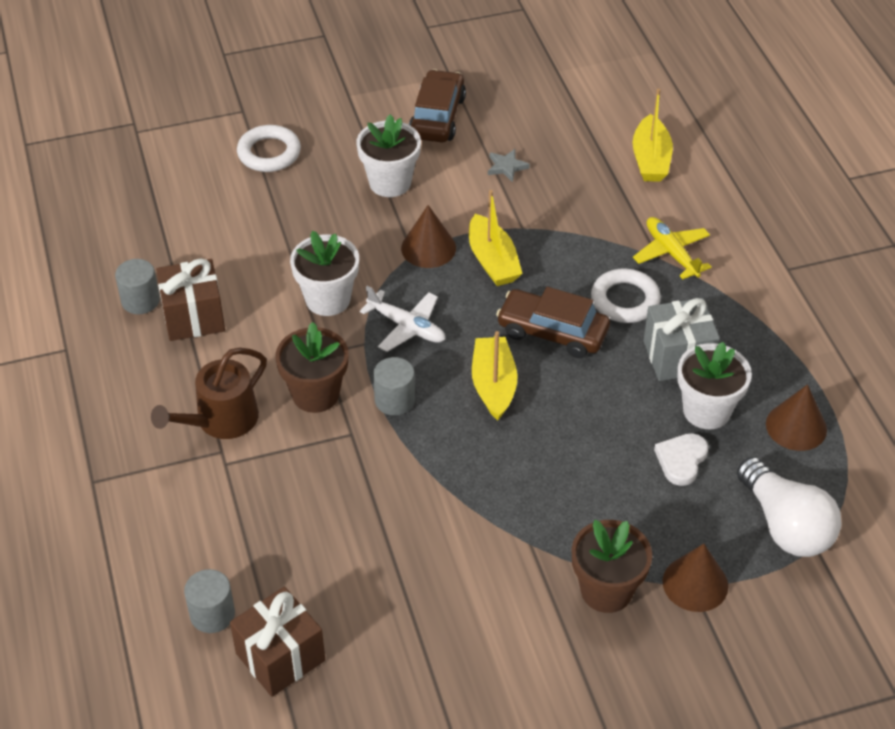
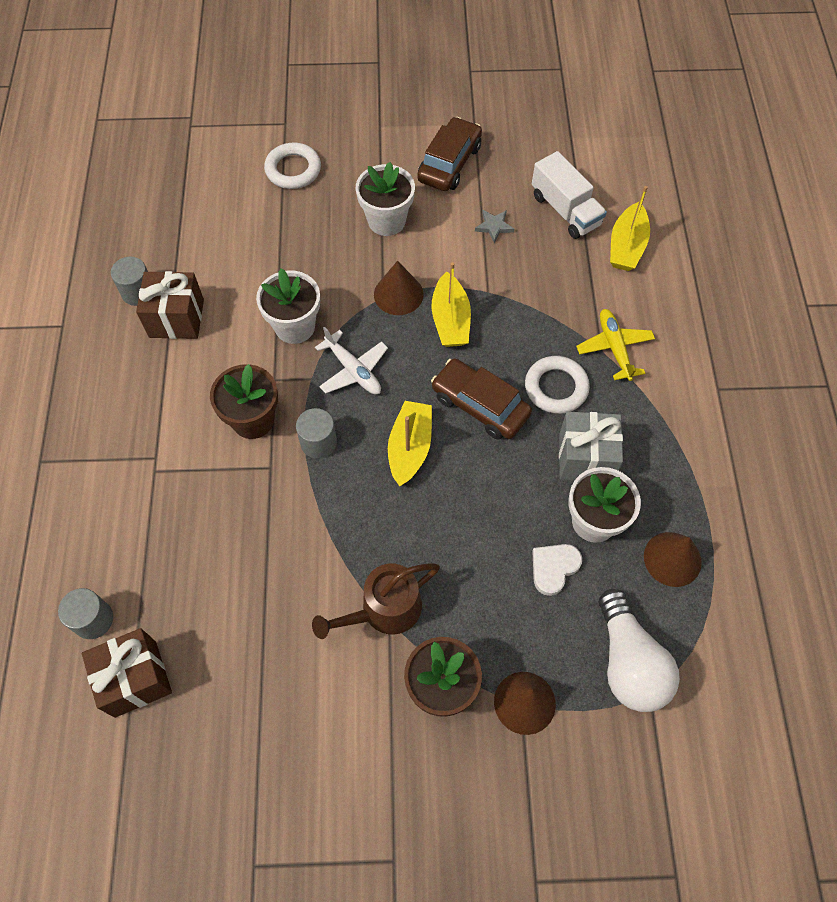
camera: 15 degrees right, 15 degrees up
(221, 420) = (165, 427): brown watering can -> brown watering can (384, 610)
(575, 138) = (565, 210): none -> white truck

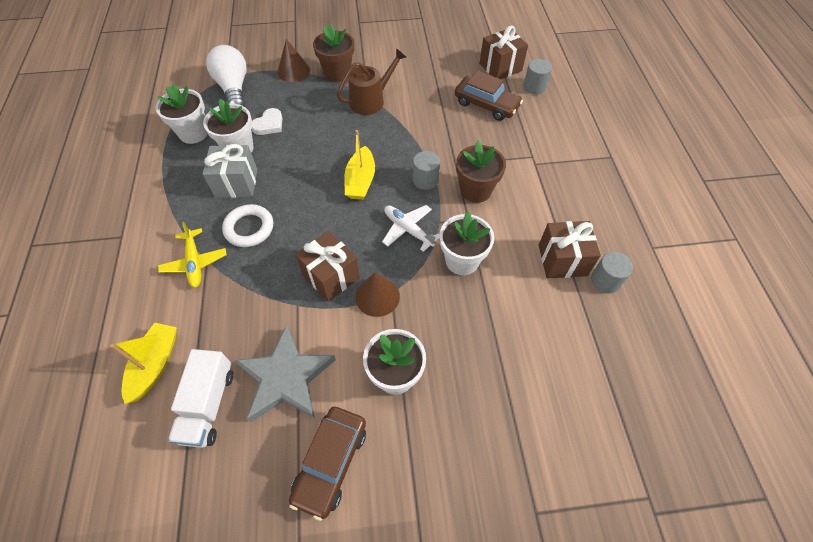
camera: 175 degrees right, 5 degrees down
(293, 169) = (506, 436): white ring -> none
(450, 320) = (331, 276): yellow boat -> brown gift
(480, 405) = (309, 211): brown car -> brown car (486, 105)
(494, 226) = (286, 377): grey star -> grey star, size x2.48
(565, 210) = (208, 405): white truck -> white truck turned 135 degrees counterclockwise
(672, 559) = (193, 133): brown cone -> white flower pot

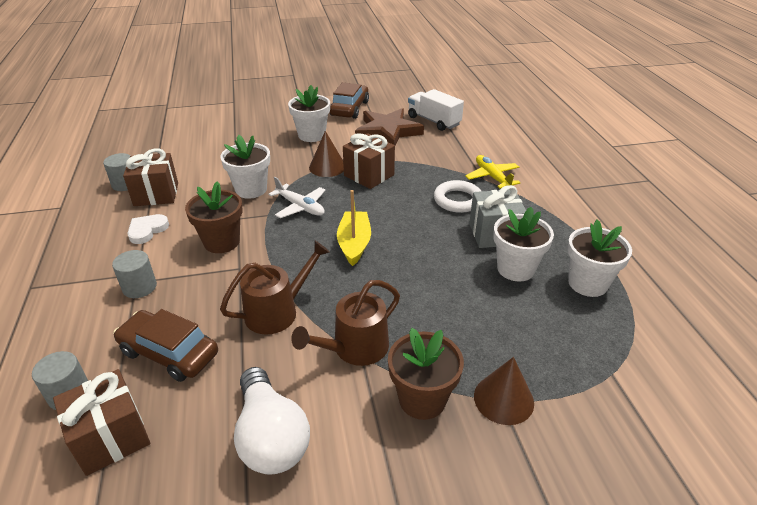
camera: 175 degrees right, 20 degrees down
(155, 365) = (481, 132): yellow boat -> none
(208, 405) = (433, 121): white truck -> white truck turned 45 degrees counterclockwise
(234, 88) = (584, 355): white light bulb -> white light bulb (271, 436)
(269, 124) = (494, 301): white heart -> white heart (147, 230)
(286, 377) = (387, 131): grey star -> brown star
(421, 126) = (277, 311): none -> brown watering can
(425, 180) = (278, 249): grey cylinder -> grey cylinder (139, 287)

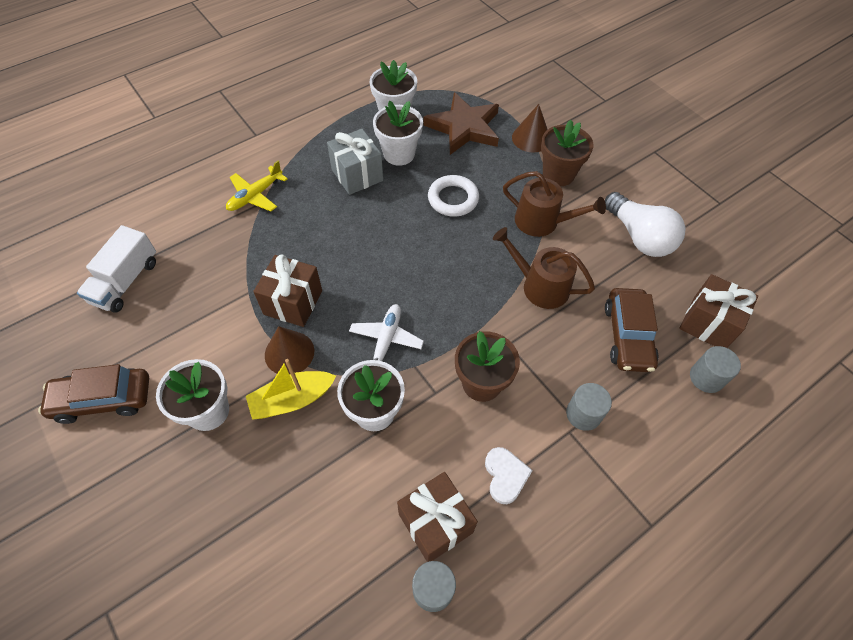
camera: 115 degrees left, 20 degrees up
(147, 230) = (505, 476): white heart -> white heart turned 105 degrees counterclockwise
(271, 436) = (639, 237): white light bulb -> white light bulb turned 105 degrees clockwise
(354, 244) = (423, 268): yellow boat -> yellow boat (292, 400)
(387, 131) = (171, 322): brown star -> brown star (464, 127)
(457, 200) = (312, 212): white ring -> white ring (453, 199)

